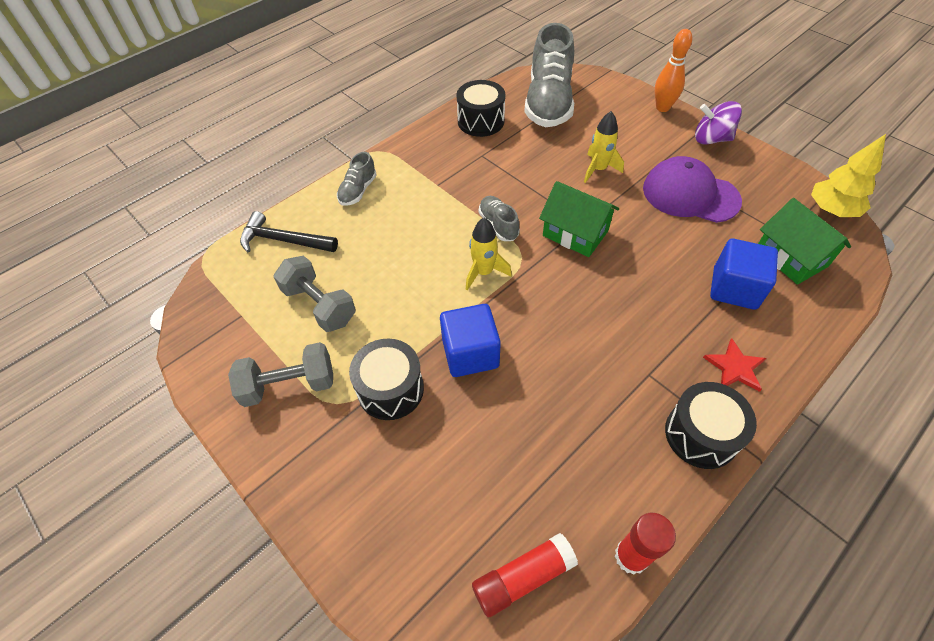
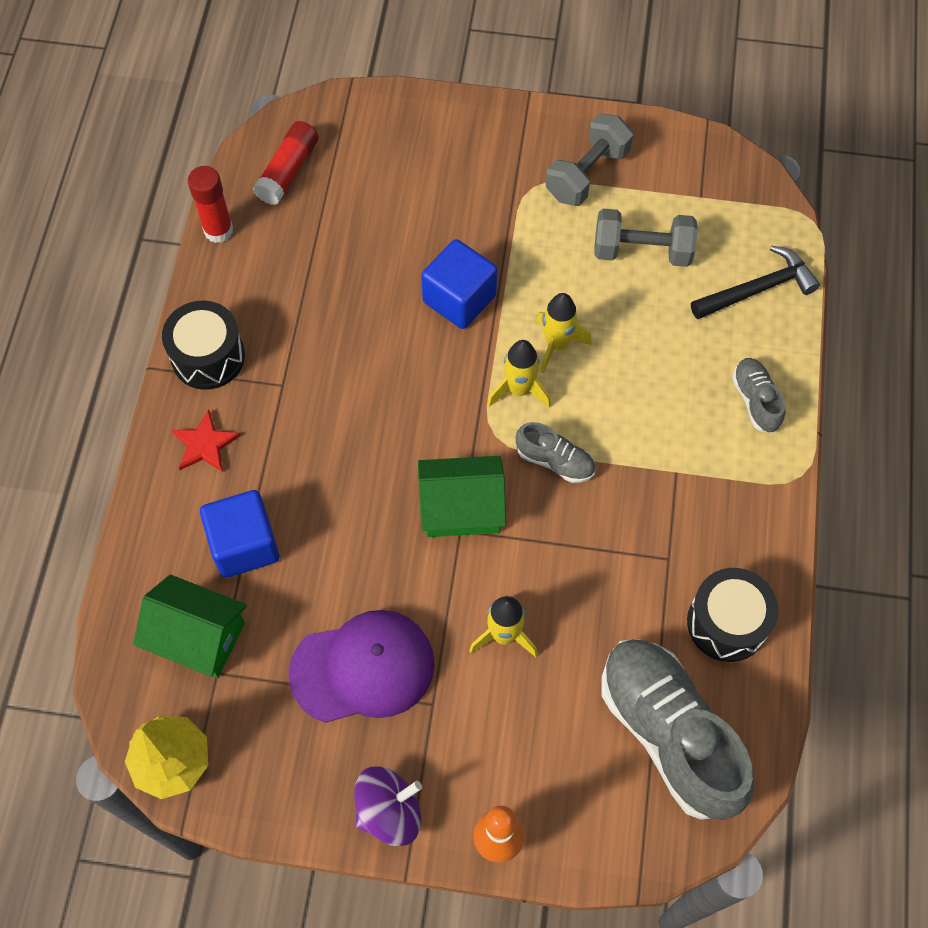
camera: 140 degrees right, 10 degrees up
(390, 389) = (499, 225): black drum -> none
(435, 283) = (557, 345): none -> yellow rocket

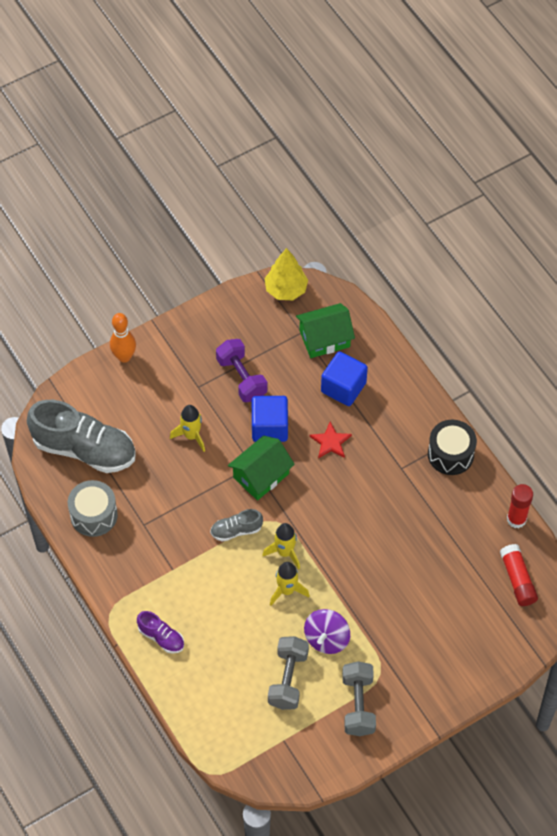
camera: 140 degrees right, 5 degrees down
(205, 444) = (407, 415): red star -> red star (330, 442)
(362, 668) = (241, 378): purple cap -> purple dumbbell
(389, 811) = (179, 336): purple spinning top -> purple spinning top (326, 638)
(459, 299) = (358, 577): blue cube -> blue cube (269, 427)
(642, 251) = (288, 679): grey dumbbell -> grey dumbbell turned 45 degrees counterclockwise
(727, 623) = (94, 515): black drum -> grey drum
(755, 400) = (161, 637): grey shoe -> purple shoe
(758, 289) = (208, 704): black hammer -> none

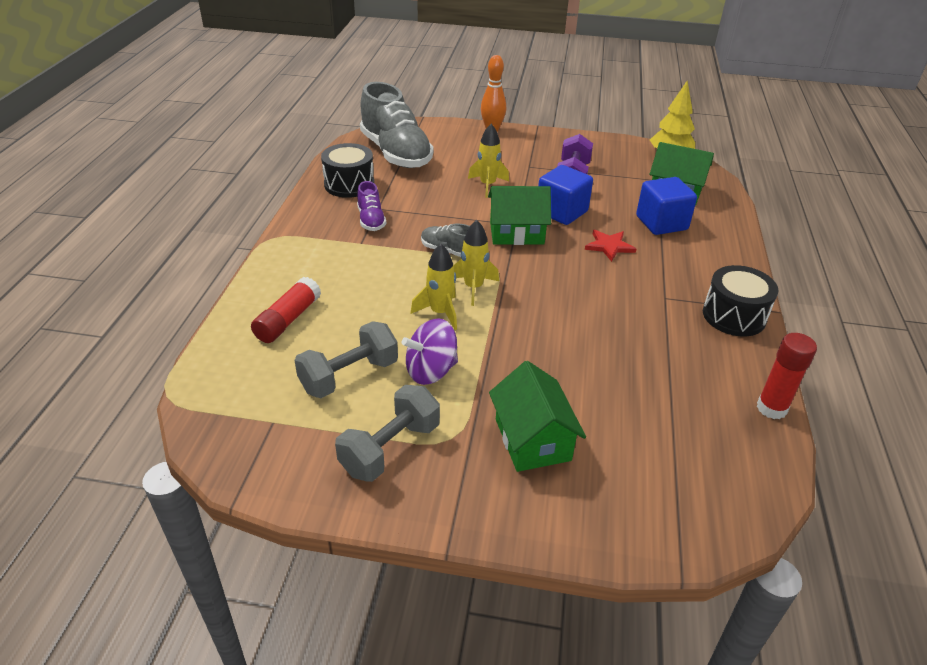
camera: 40 degrees right, 20 degrees down
(94, 515) = (349, 184): grey drum -> black drum
(161, 637) = (286, 275): purple shoe -> purple shoe (371, 220)
(419, 640) = (532, 439): none -> green house
(517, 579) = (723, 463): red glue stick -> red glue stick (288, 320)

